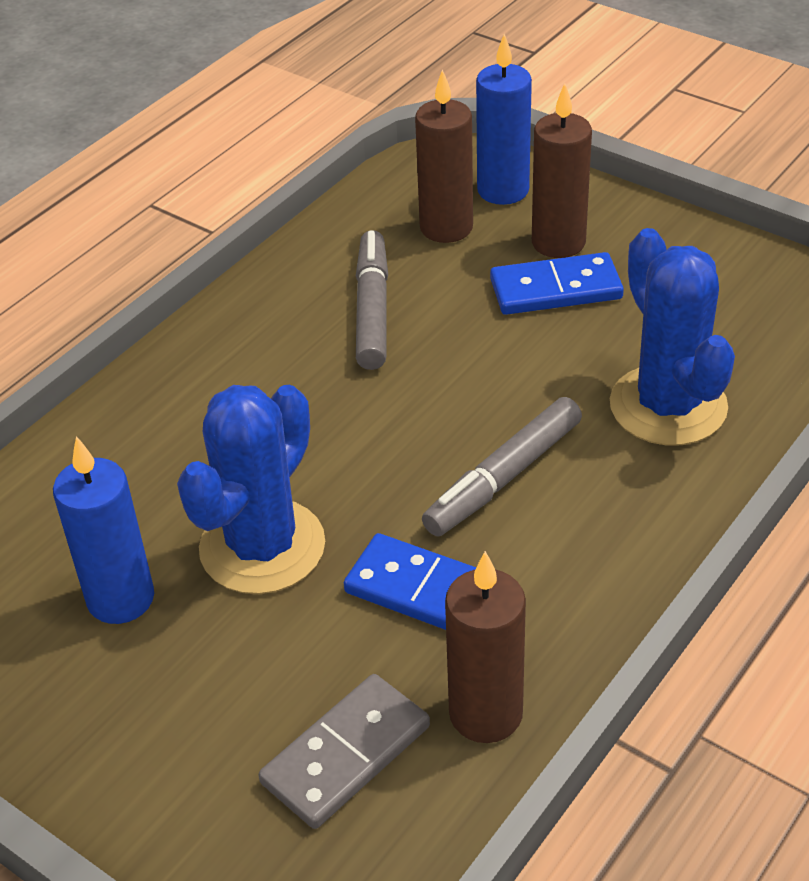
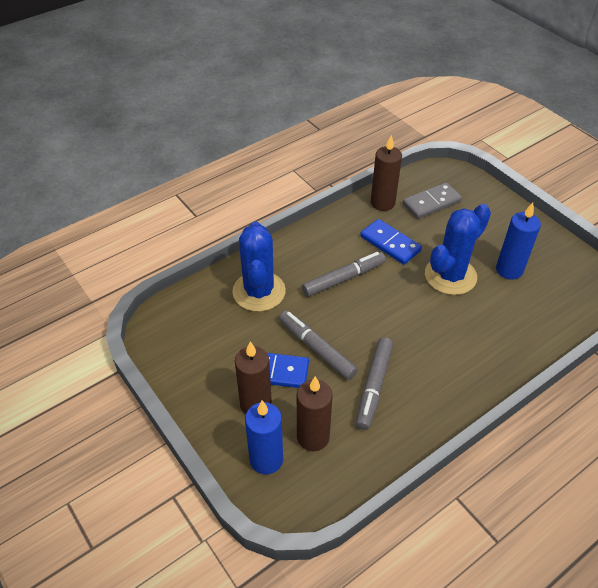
camera: 165 degrees left, 5 degrees up
(498, 338) = (316, 349): none -> grey marker

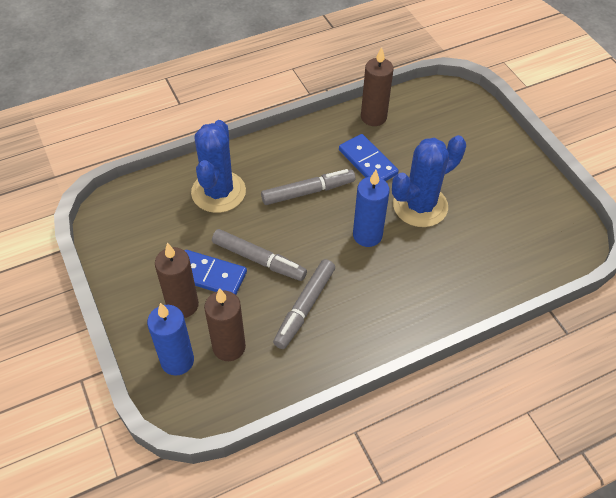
camera: 10 degrees right, 5 degrees up
(316, 349) = (259, 259): grey marker -> grey marker turned 150 degrees clockwise
(431, 203) = (425, 124): grey domino -> none
(509, 270) = (485, 209): blue candle -> blue candle (367, 235)

